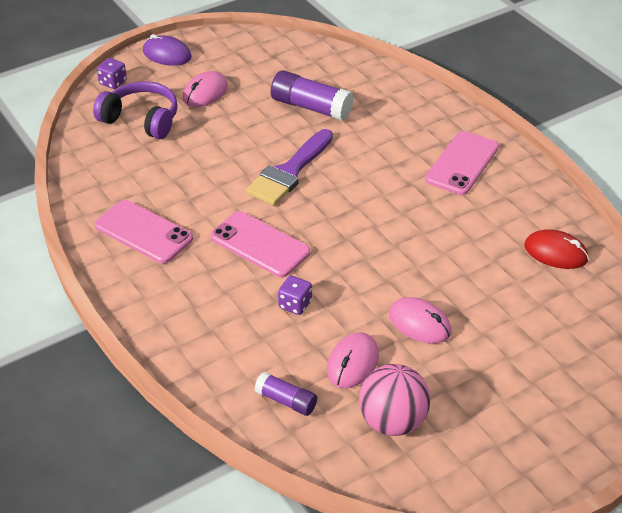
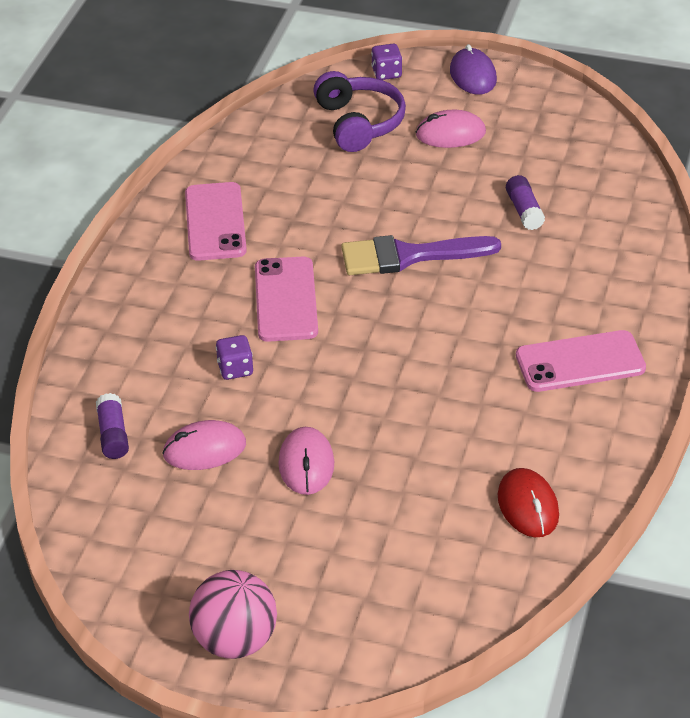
camera: 50 degrees right, 0 degrees up
(311, 107) = (524, 211): purple glue stick -> purple glue stick, size x0.58
(392, 421) = (161, 517): pink ball -> pink ball (235, 640)

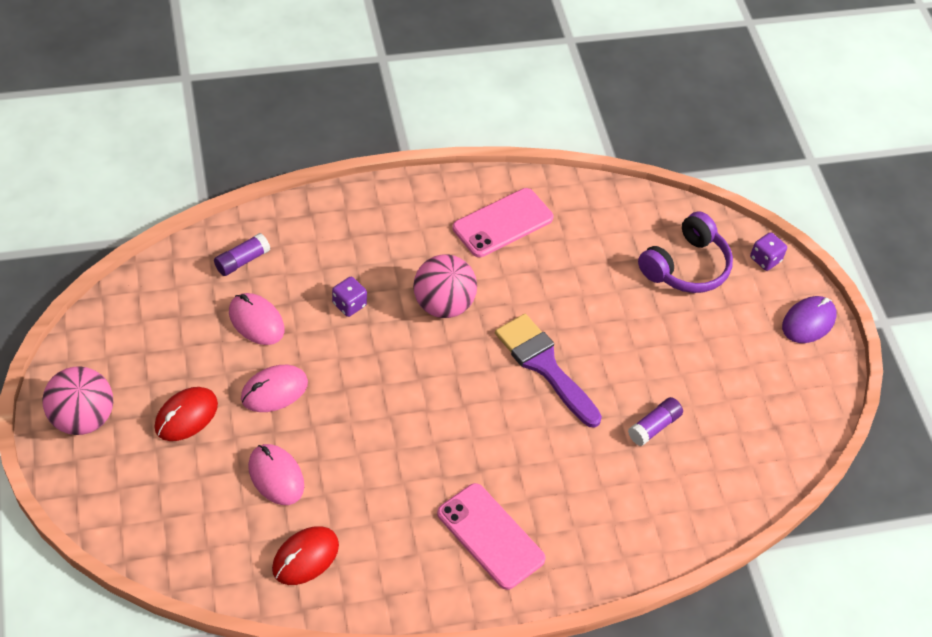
camera: 55 degrees right, 10 degrees up
(286, 300) = (443, 305): pink phone -> pink ball
(291, 547) = (186, 416): none -> red mouse
(450, 134) = (718, 335): pink mouse -> pink mouse (276, 476)

